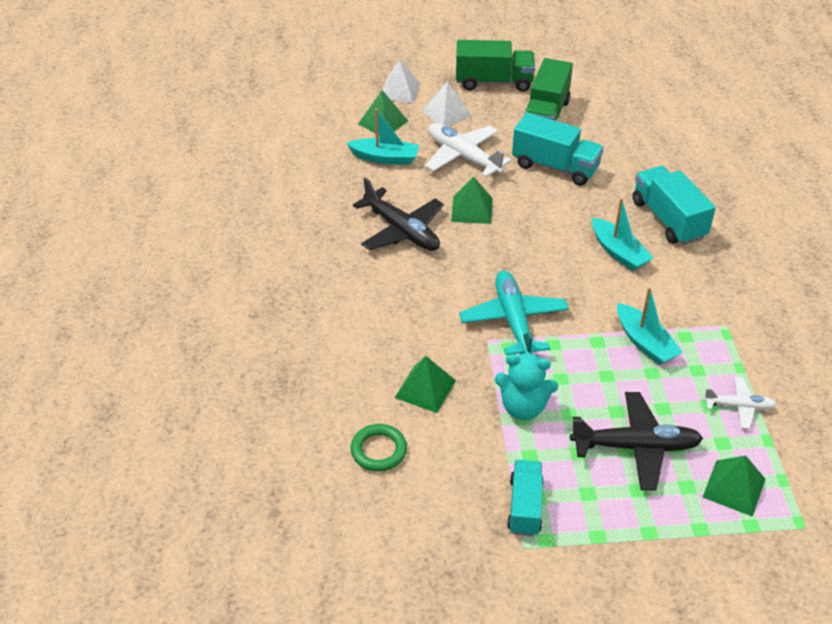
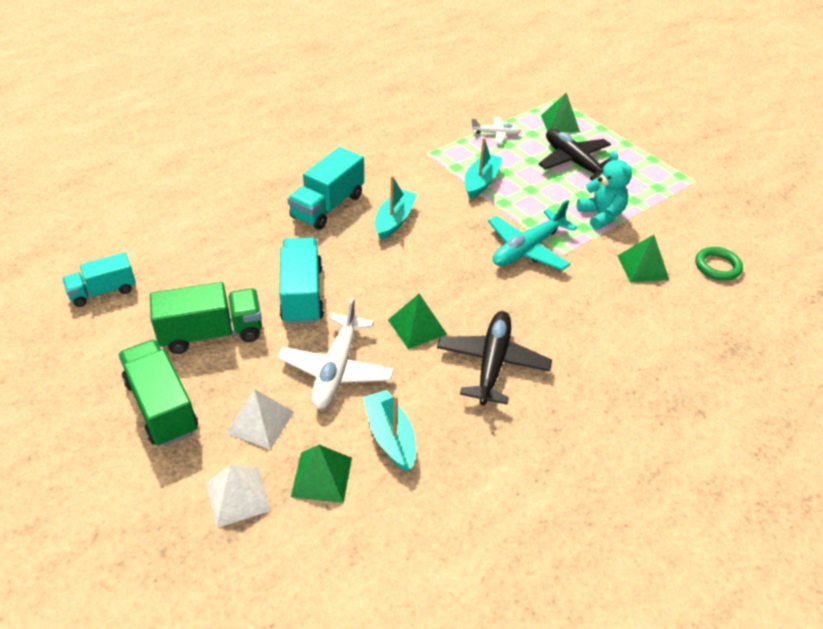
camera: 125 degrees left, 0 degrees up
(525, 507) = (670, 189): turquoise truck -> turquoise truck (103, 291)
(739, 406) = (496, 134): white plane -> white plane turned 120 degrees clockwise

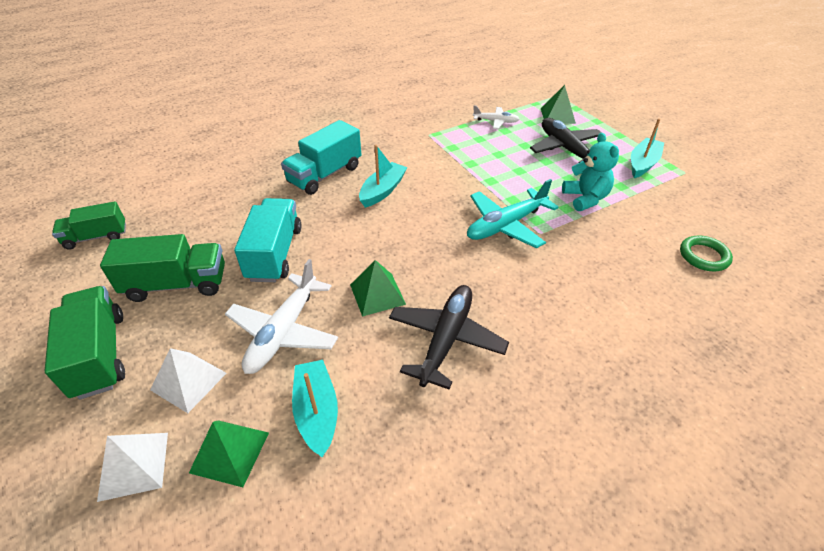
camera: 10 degrees right, 0 degrees up
(103, 291) = (96, 237): turquoise truck -> green truck
(481, 182) = (473, 161): turquoise boat -> turquoise boat (642, 164)
(642, 267) = (622, 251): green pyramid -> none

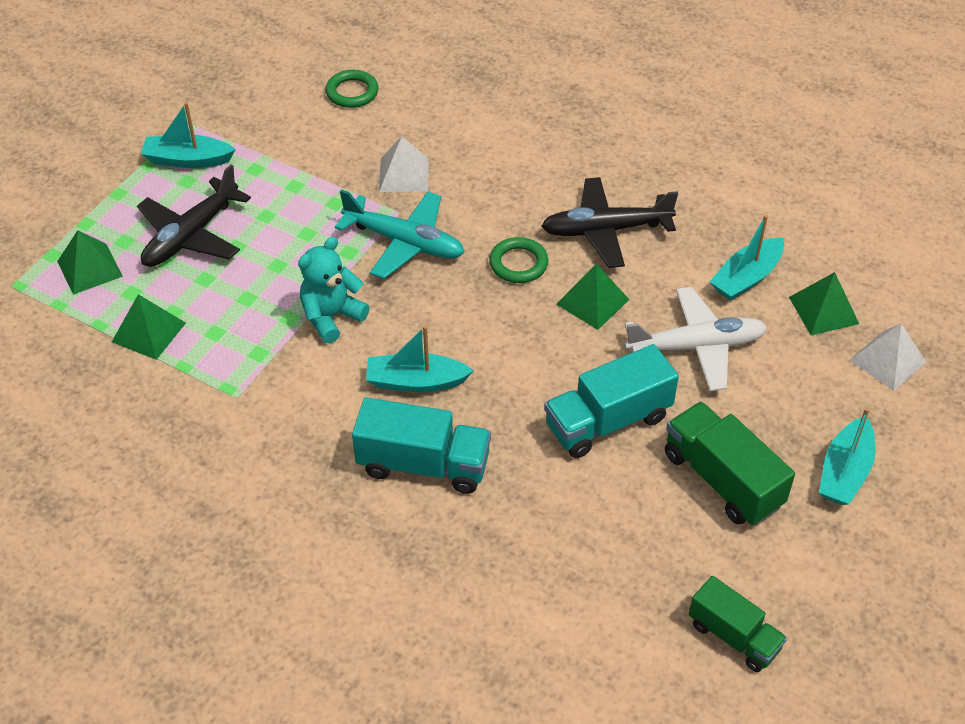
camera: 120 degrees left, 5 degrees up
(100, 355) = (844, 471): green truck -> turquoise boat
(189, 381) = (801, 380): white pyramid -> white pyramid (403, 175)
(445, 271) = (518, 264): none -> green ring
(496, 121) = (148, 332): white plane -> green pyramid
(585, 198) = (303, 192): turquoise teddy bear -> turquoise teddy bear (331, 317)

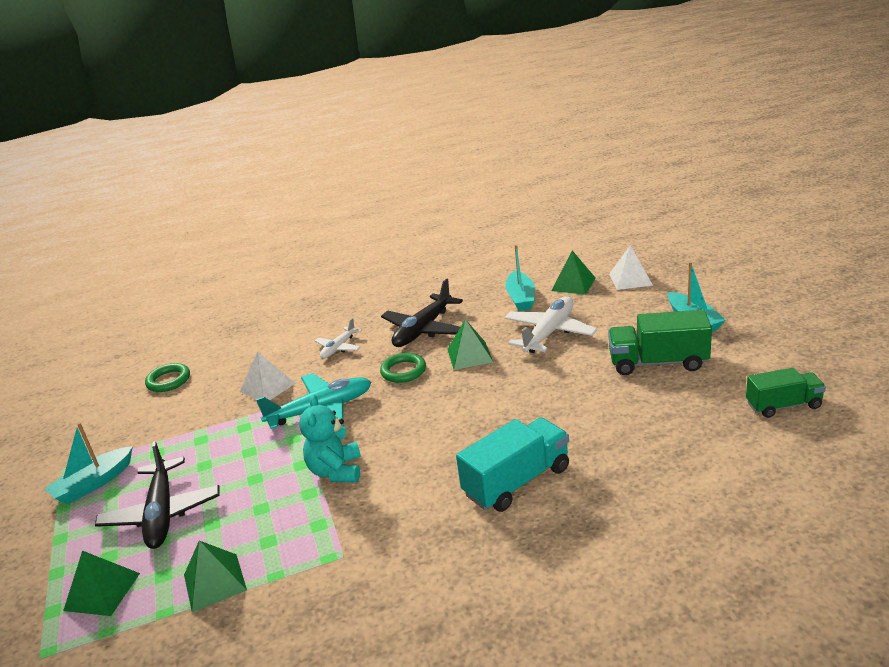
camera: 45 degrees left, 20 degrees down
(416, 381) = (442, 454): turquoise boat -> none
(512, 182) = (339, 348): none -> white plane
(608, 421) = (568, 387): turquoise truck -> none

